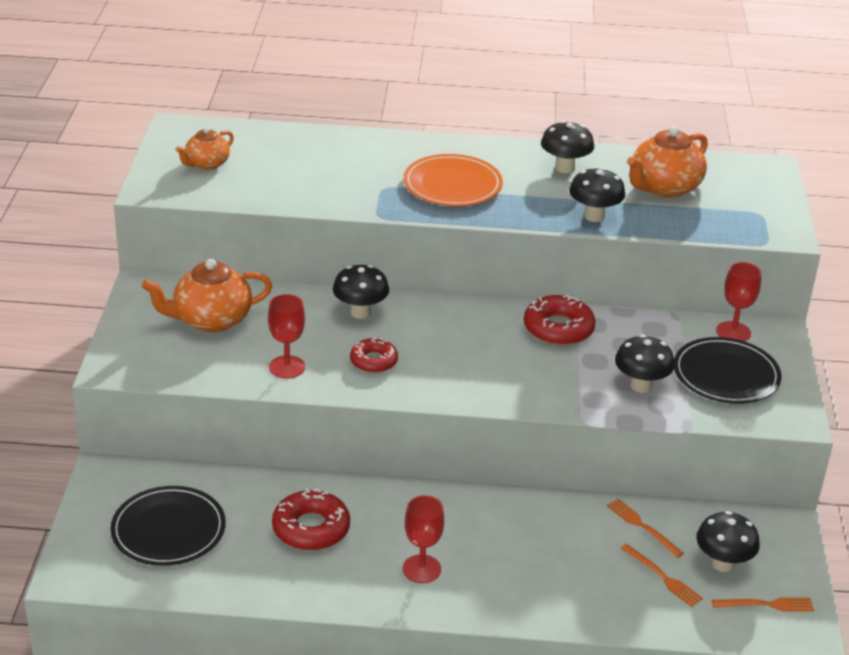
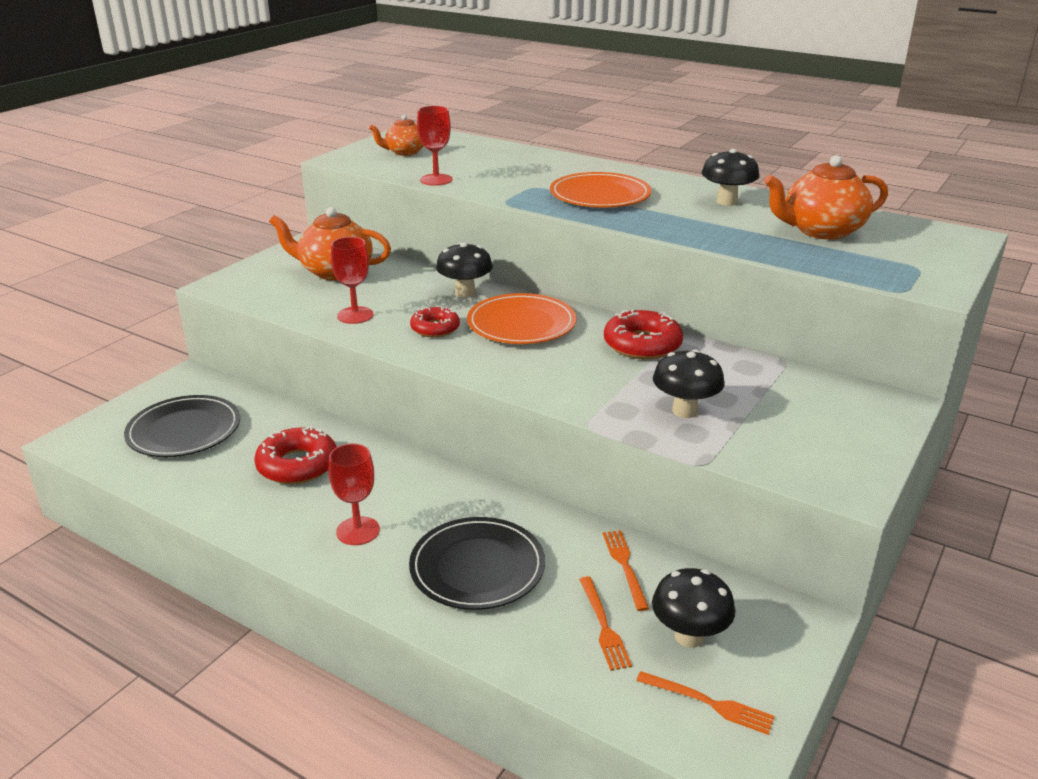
camera: 30 degrees right, 5 degrees down
(442, 334) = (521, 324): none -> orange plate
(594, 216) = (719, 237): black mushroom -> none
(726, 375) = (797, 425): black plate -> black plate (477, 567)
(733, 332) = (840, 390): red goblet -> red goblet (436, 180)

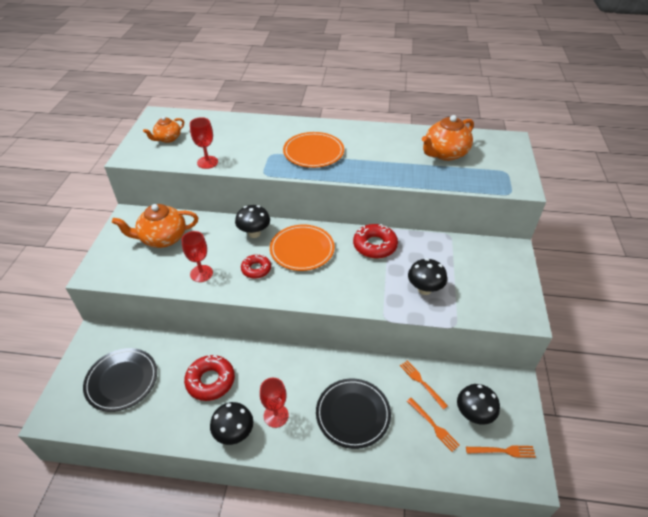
camera: 25 degrees left, 15 degrees up
(727, 202) = (384, 140): black mushroom -> black mushroom (234, 433)

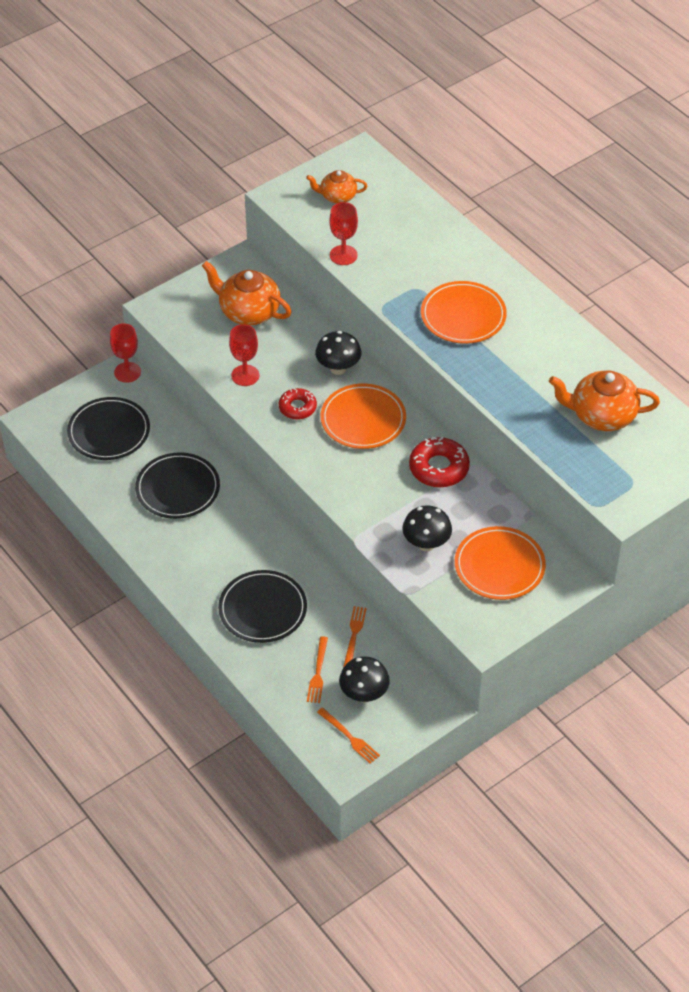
camera: 45 degrees right, 5 degrees up
(210, 381) = (178, 488): red donut -> black plate
(234, 433) = (153, 545): black mushroom -> none
(276, 415) = (199, 558): red goblet -> red goblet (127, 372)
(474, 271) = (499, 566): none -> orange plate

